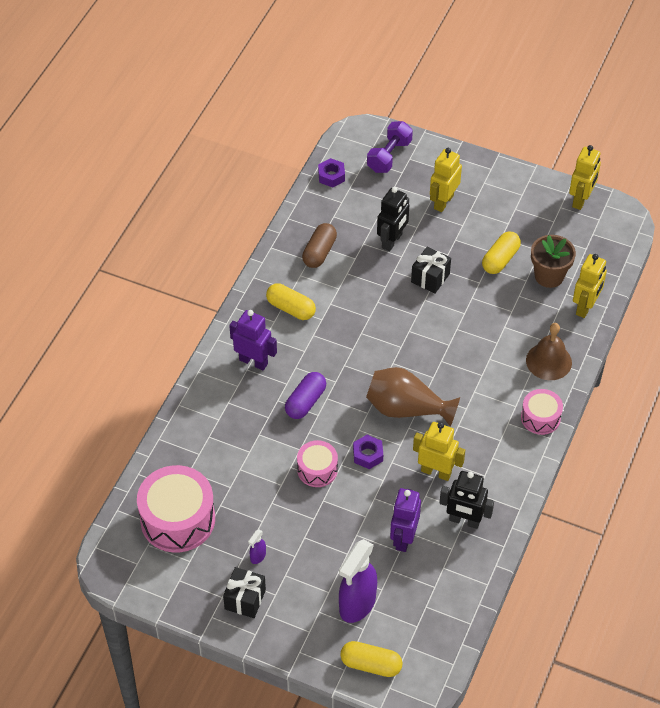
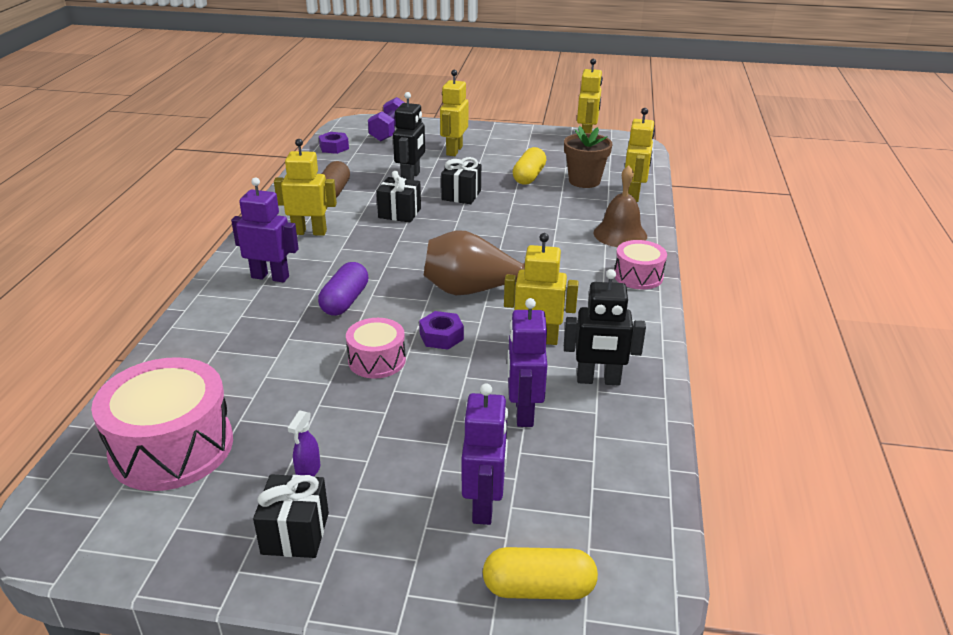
camera: 15 degrees left, 20 degrees down
(291, 308) = (309, 232): yellow capsule -> yellow robot
(357, 604) = (484, 505): purple spray bottle -> purple robot
(370, 295) = (399, 213): none -> black gift

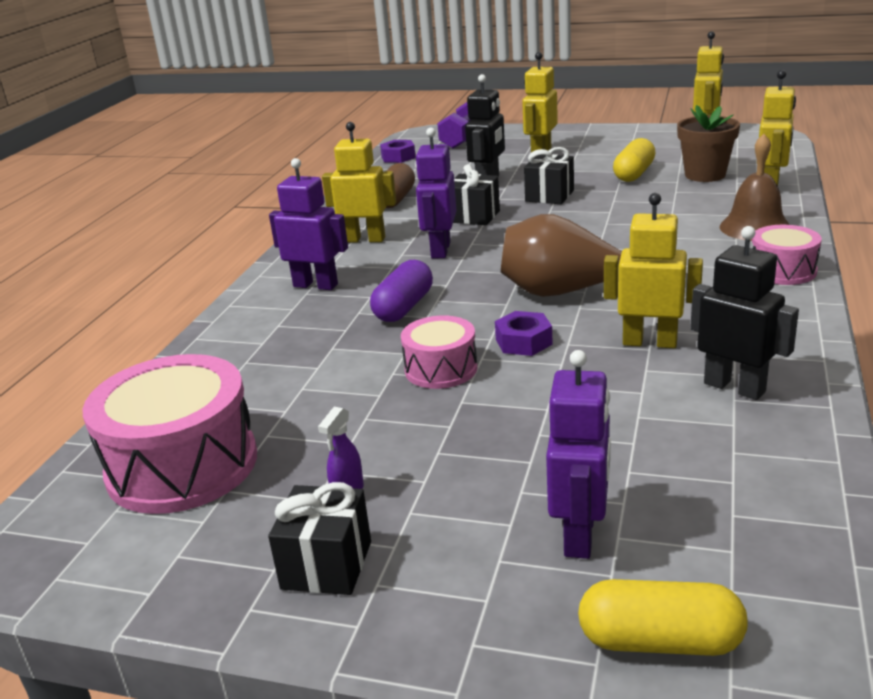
camera: 10 degrees right, 5 degrees down
(523, 412) = (633, 424): purple robot -> purple robot (440, 250)
(598, 380) = (734, 387): black robot -> black robot turned 150 degrees counterclockwise

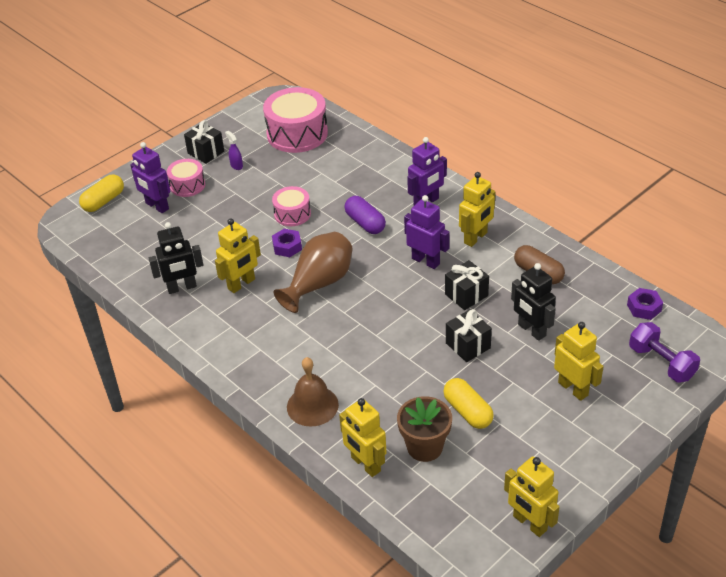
camera: 120 degrees right, 15 degrees up
(782, 270) = (250, 375): pink drum -> pink drum (187, 185)

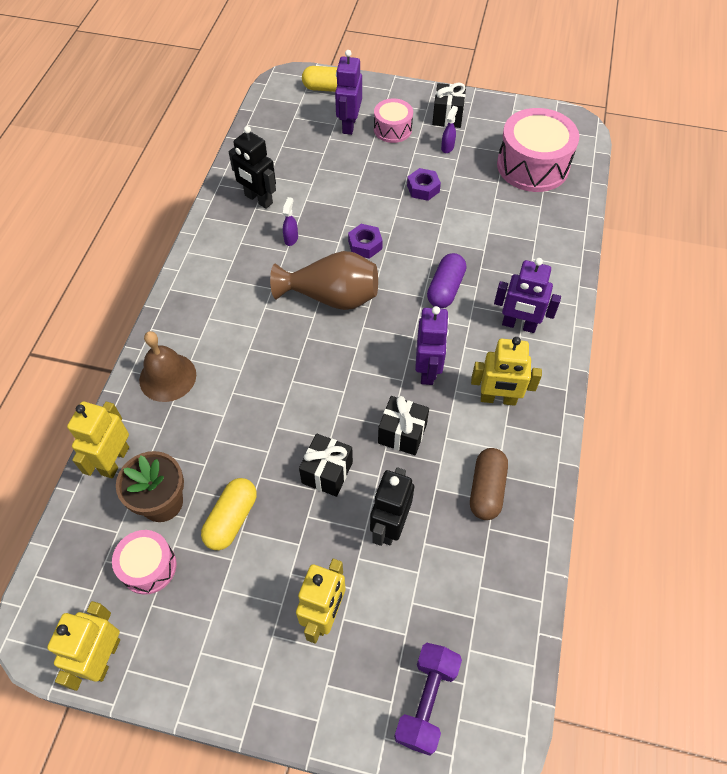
camera: 55 degrees right, 15 degrees up
(241, 284) = (291, 238): yellow robot -> purple spray bottle
(292, 214) = (413, 224): pink drum -> pink drum (148, 567)
(644, 308) = (509, 637): purple nut -> purple nut (423, 188)

